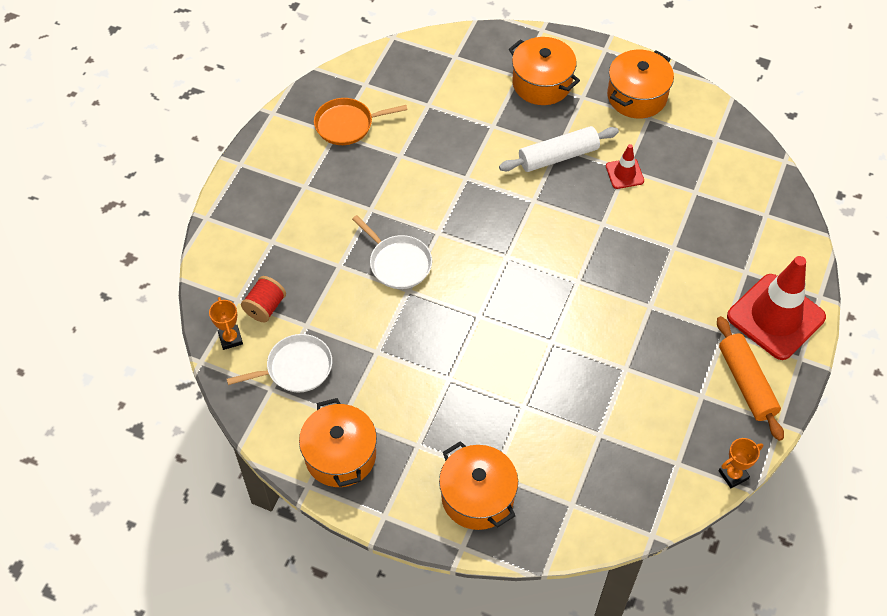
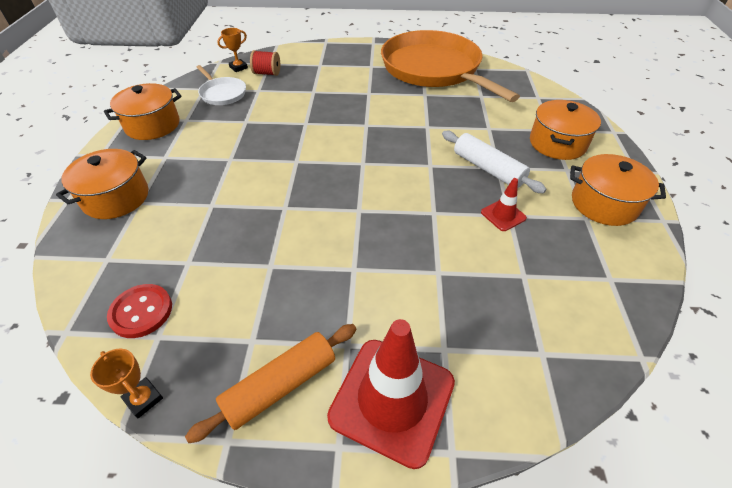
camera: 70 degrees right, 10 degrees down
(347, 124) = (434, 69): orange pan -> orange pan, size x2.32
(398, 263) = (327, 113): white pan -> none
(647, 475) = (141, 312): none -> red button

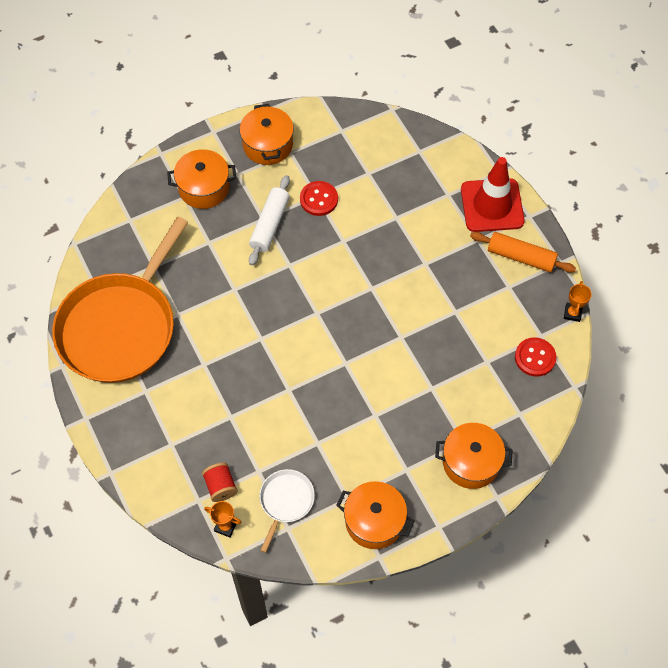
camera: 120 degrees left, 15 degrees up
(503, 215) = (319, 199): red traffic cone -> red button

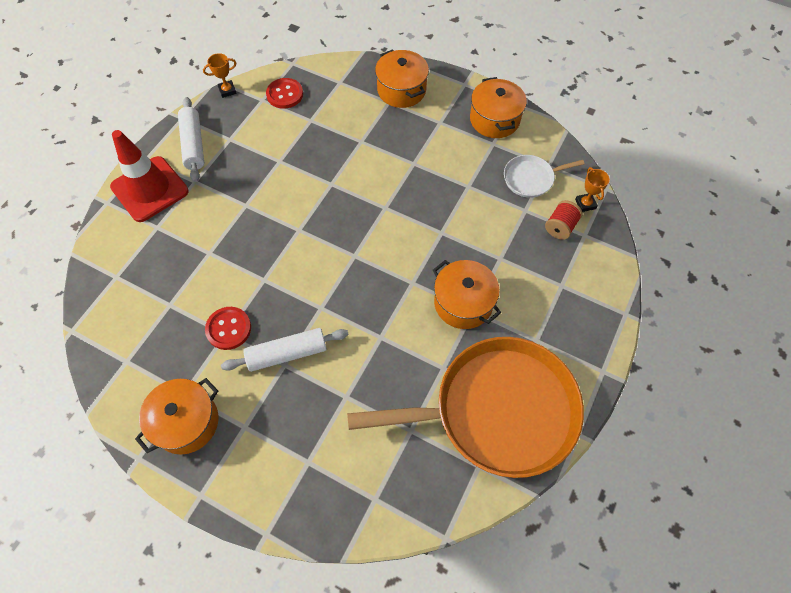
camera: 125 degrees left, 0 degrees up
(204, 188) = (283, 449): orange pot -> orange pot (463, 303)
(521, 257) = (193, 144): orange rolling pin -> white rolling pin

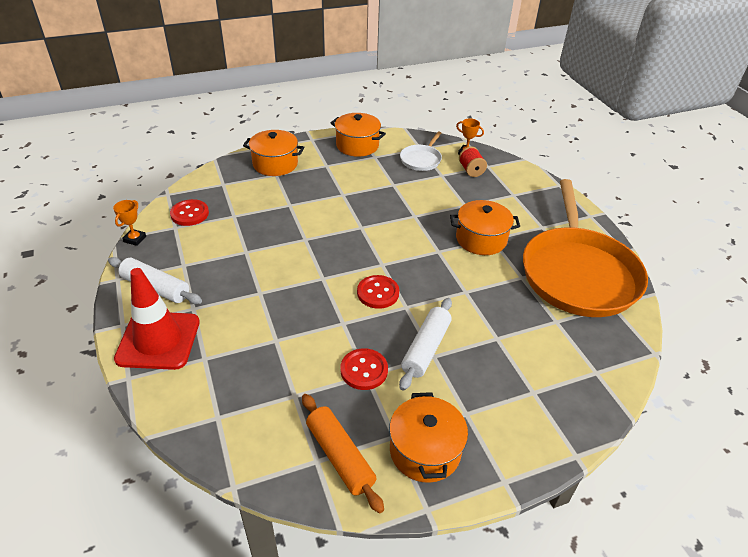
camera: 50 degrees left, 20 degrees down
(140, 372) = (340, 456): none -> orange rolling pin
(318, 277) = (378, 293): none -> red button
(497, 410) = (578, 273): orange pan -> orange pan turned 150 degrees clockwise

